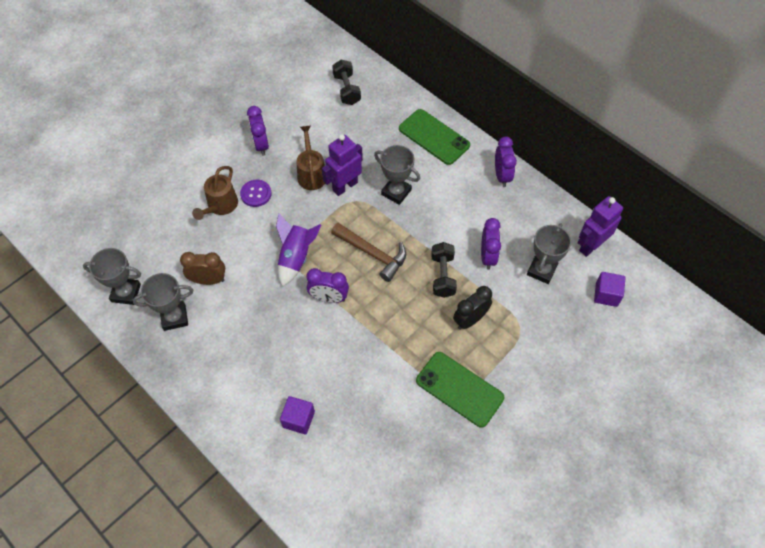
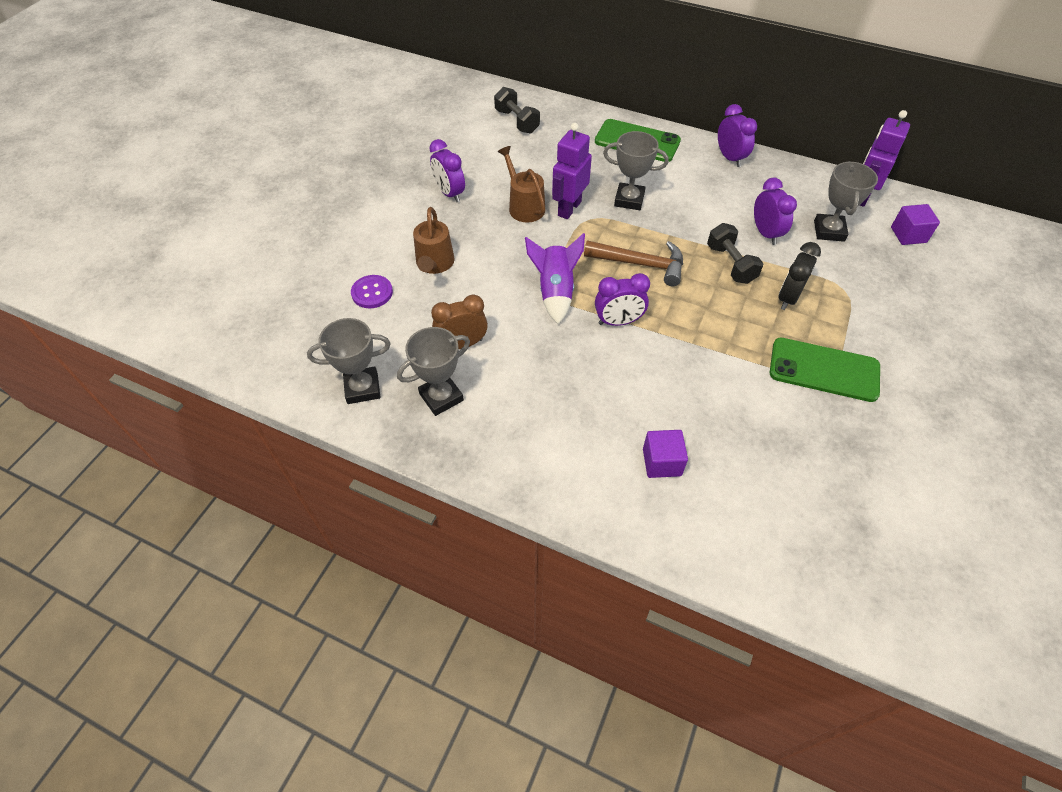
camera: 20 degrees left, 5 degrees down
(256, 194) = (470, 241): purple button -> purple button (372, 293)

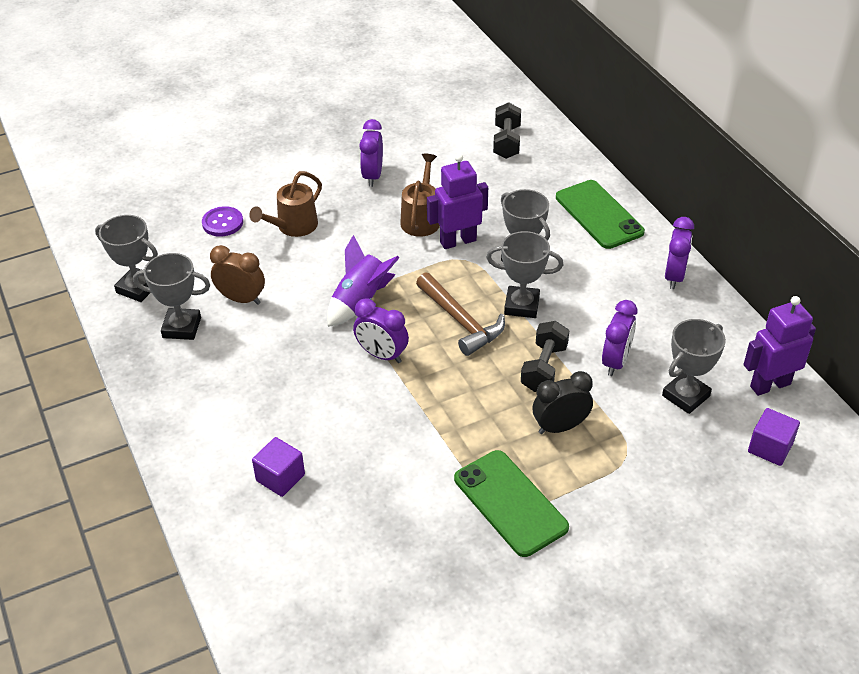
camera: 40 degrees right, 10 degrees down
(665, 230) = (521, 305): none -> grey trophy

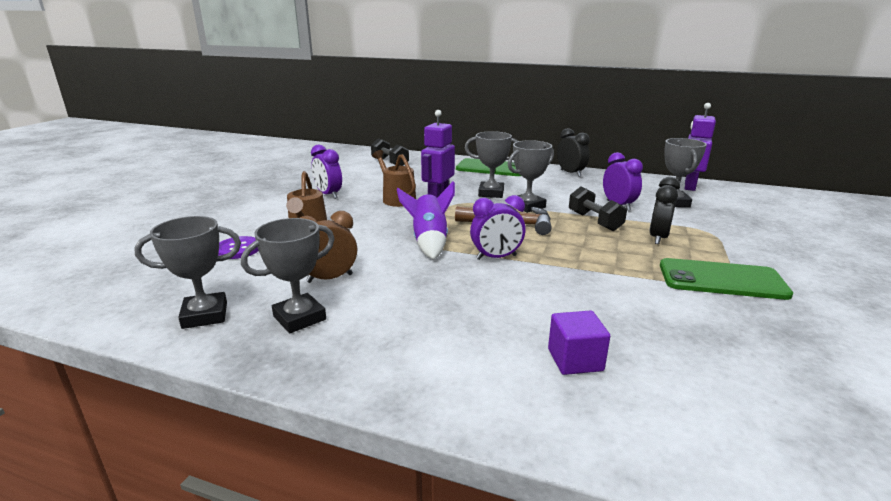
camera: 45 degrees left, 20 degrees down
(674, 276) = (570, 173): purple clock -> black clock
(770, 448) = (743, 202): purple cube -> none

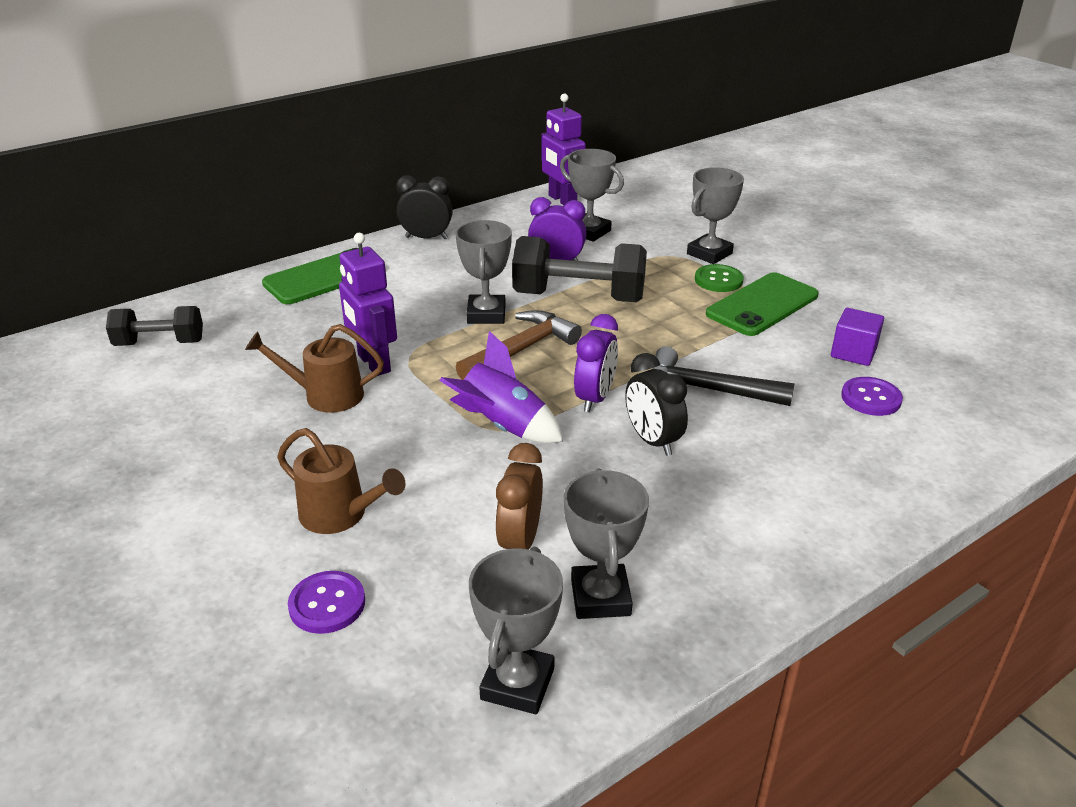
camera: 55 degrees left, 10 degrees up
(328, 195) = (216, 450): purple clock -> none
(491, 193) = (411, 318): grey trophy -> grey trophy (709, 254)
(569, 290) = (706, 389): none -> black hammer
(575, 360) = (822, 447): purple cube -> purple cube (853, 353)
(594, 221) = (579, 297): black dumbbell -> black dumbbell, size x1.65
(658, 237) = (655, 286): black clock -> black clock (652, 441)
(689, 367) = (871, 398): none -> purple button
(716, 255) = (718, 280): none -> green button

